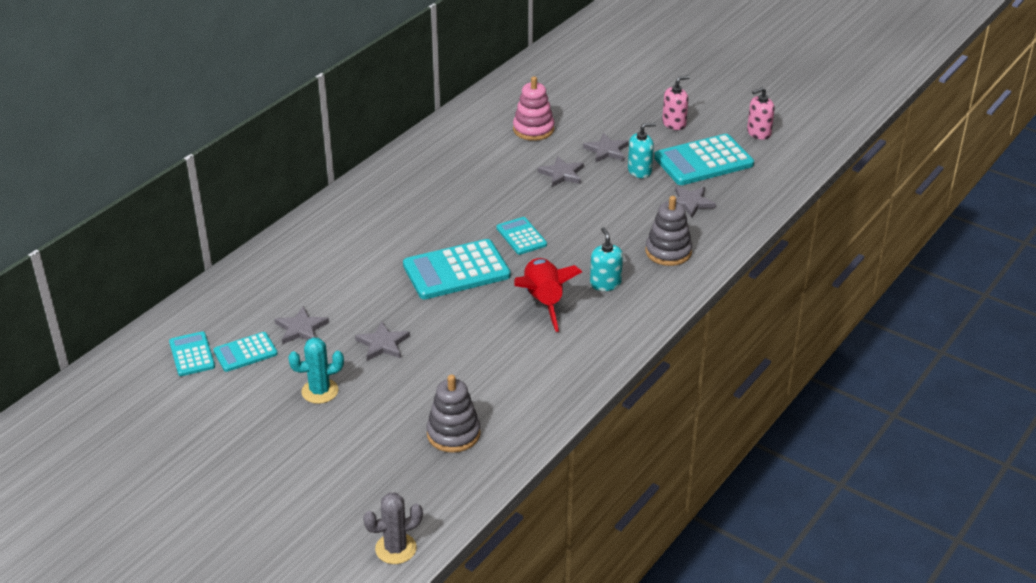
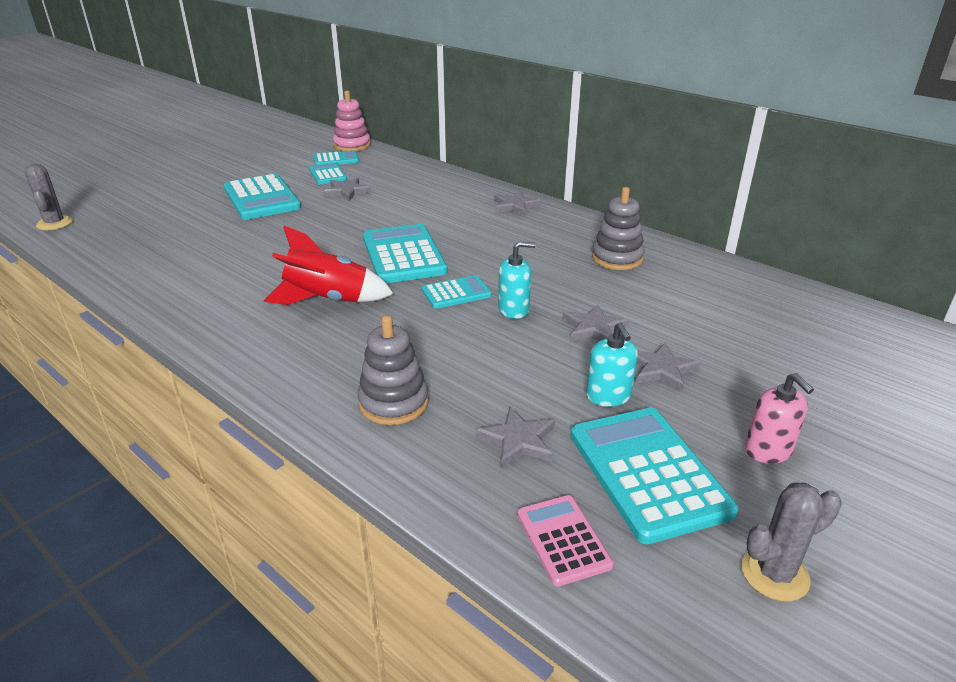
camera: 95 degrees right, 5 degrees down
(320, 391) = (261, 198): turquoise cactus -> turquoise calculator
(383, 344) = (306, 221): grey star -> grey star (515, 206)
(453, 434) = (161, 247): grey stacking toy -> grey stacking toy (617, 258)
(533, 129) = (702, 313): pink stacking toy -> pink stacking toy (352, 145)
(605, 283) = (343, 343): turquoise soap dispenser -> turquoise soap dispenser (514, 309)
(758, 133) = (774, 574): pink soap dispenser -> grey cactus
(759, 188) = (563, 539): none -> pink calculator

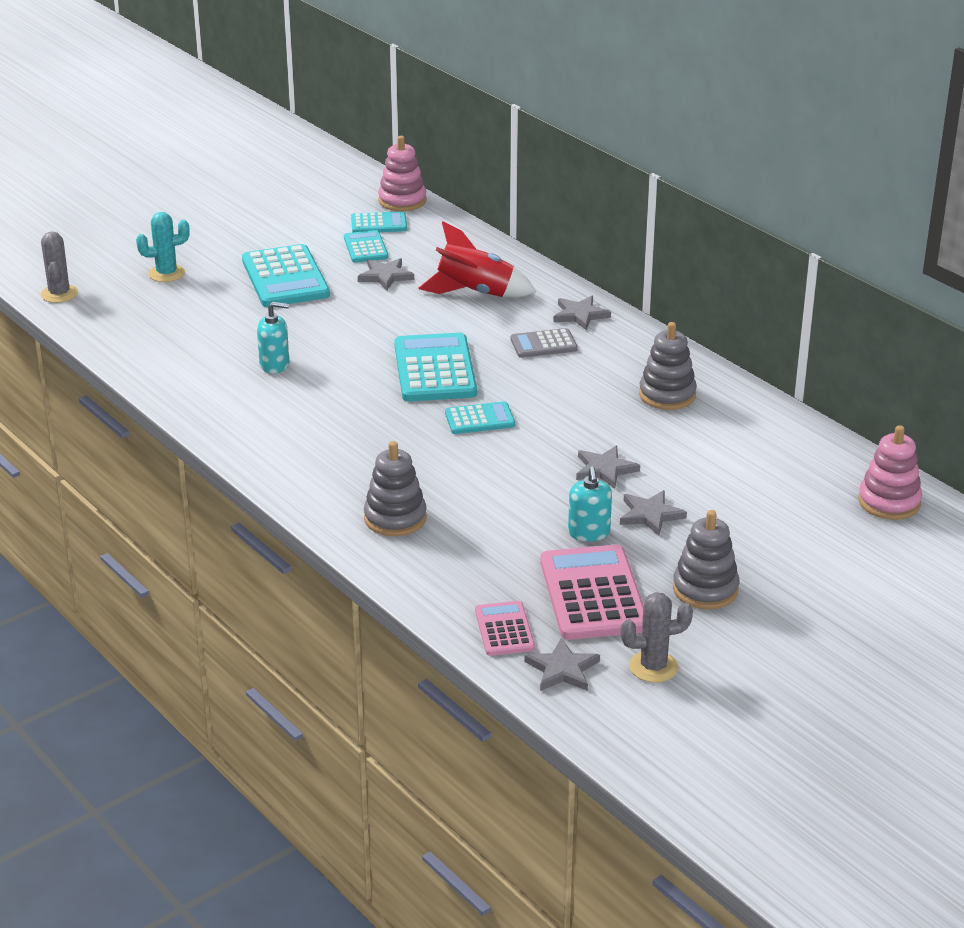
camera: 10 degrees right, 0 degrees up
(157, 202) = (166, 273): none -> turquoise cactus
(328, 300) = (348, 414): red rocket -> red rocket (475, 293)
(493, 228) = (543, 344): none -> grey calculator
(514, 309) = (532, 443): turquoise soap dispenser -> turquoise soap dispenser (274, 365)
(518, 440) = (494, 559): grey star -> grey star (562, 669)
(648, 472) = (593, 594): turquoise calculator -> pink calculator
(768, 450) = (705, 589): pink soap dispenser -> grey stacking toy
(876, 332) = (889, 502): none -> pink stacking toy

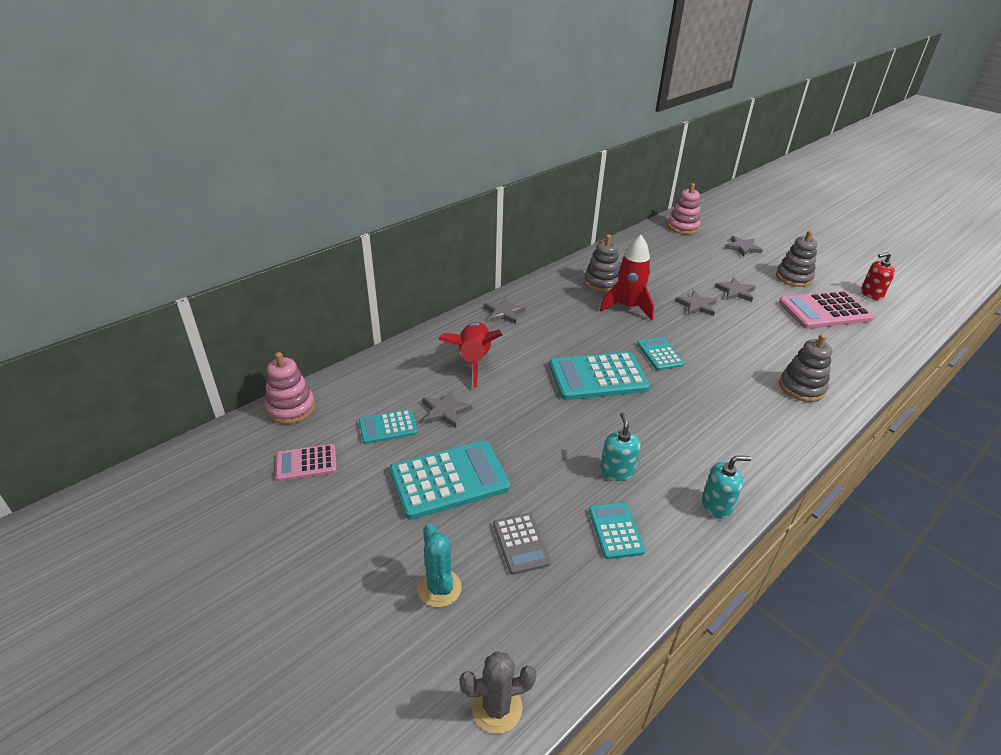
camera: 95 degrees left, 5 degrees up
(379, 224) = (338, 421): turquoise calculator -> turquoise calculator (615, 530)
(504, 629) = (881, 340): pink calculator -> pink calculator (306, 463)
(543, 344) = (549, 328): grey calculator -> grey calculator (521, 543)
(562, 669) = (899, 321): grey star -> grey star (742, 248)
(589, 533) = (766, 312): turquoise soap dispenser -> turquoise soap dispenser (716, 505)
(597, 409) = (627, 307): none -> red rocket
(653, 667) = (871, 294): grey cactus -> red soap dispenser

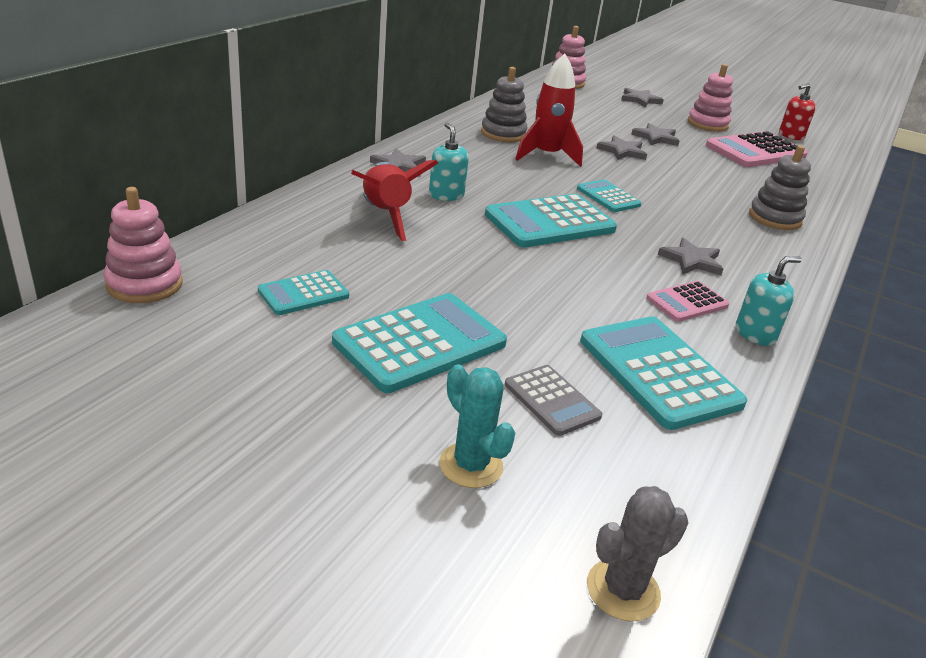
camera: 20 degrees left, 5 degrees down
(306, 463) = (200, 345): pink calculator -> pink calculator (687, 302)
(445, 411) = (375, 270): grey star -> grey star (691, 260)
(615, 530) = (658, 372): turquoise calculator -> turquoise calculator, size x1.82
(617, 471) = (625, 312): turquoise soap dispenser -> turquoise soap dispenser (446, 195)
(793, 278) = (707, 124): grey stacking toy -> pink stacking toy

